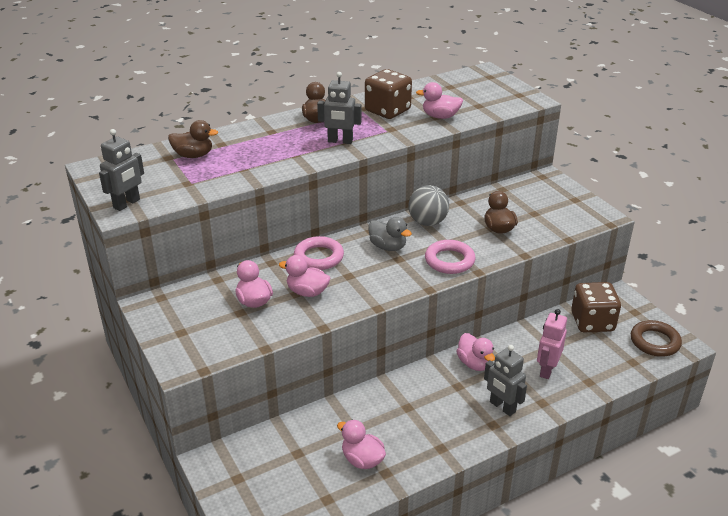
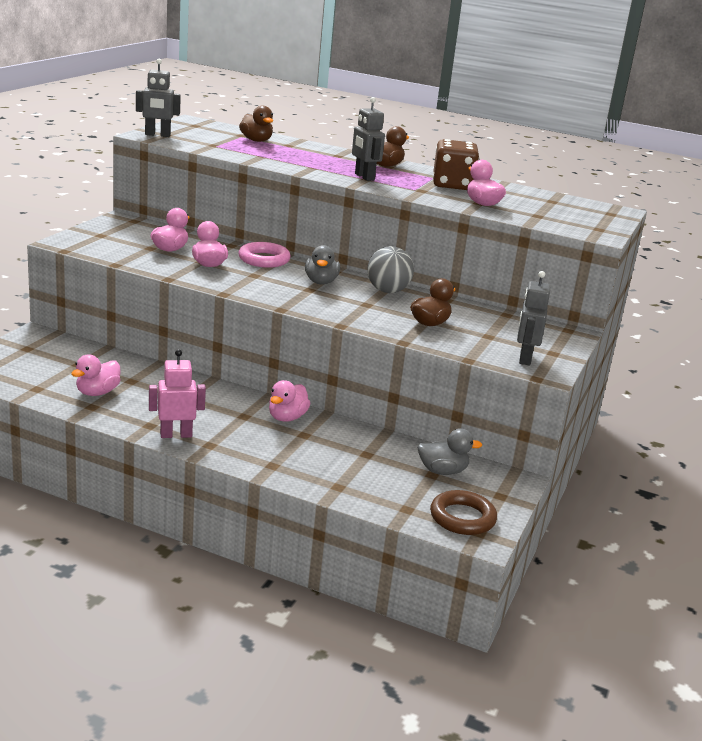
camera: 50 degrees right, 10 degrees down
(362, 460) = (97, 392): pink duck -> pink duck turned 150 degrees counterclockwise
(449, 260) = (339, 310): pink ring -> none
(502, 407) = (240, 444): grey robot -> grey robot (524, 358)
(547, 370) = (326, 458): pink robot -> pink robot (176, 435)
(592, 322) = (442, 471): brown dice -> grey duck

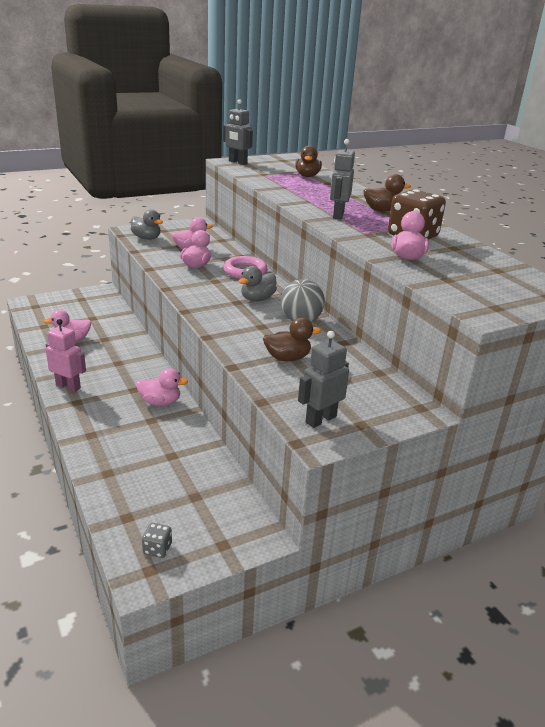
camera: 40 degrees right, 5 degrees up
(287, 417) = (160, 402): pink duck -> pink duck turned 150 degrees counterclockwise
(442, 471) = (208, 497): grey duck -> grey duck (146, 238)
(462, 518) = (157, 549): brown ring -> grey dice

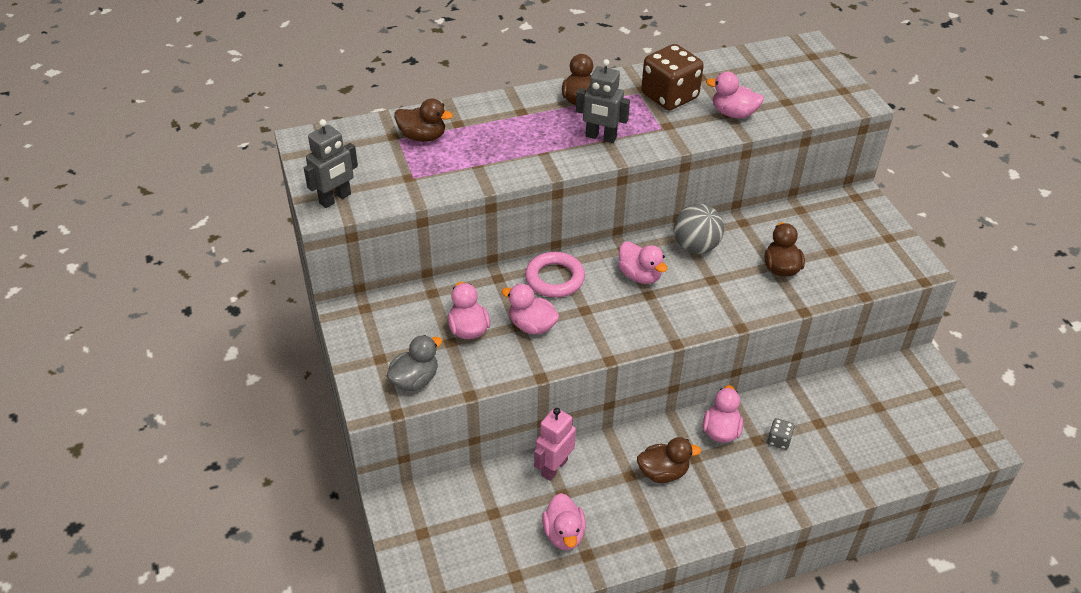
camera: 80 degrees left, 15 degrees up
(68, 386) = (689, 527): pink robot -> pink robot (554, 467)
(120, 376) = (663, 472): none -> brown duck
(157, 549) = (949, 436): grey dice -> grey dice (779, 440)
(257, 299) = (639, 275): grey duck -> pink duck
(320, 419) = (886, 261): grey robot -> none

